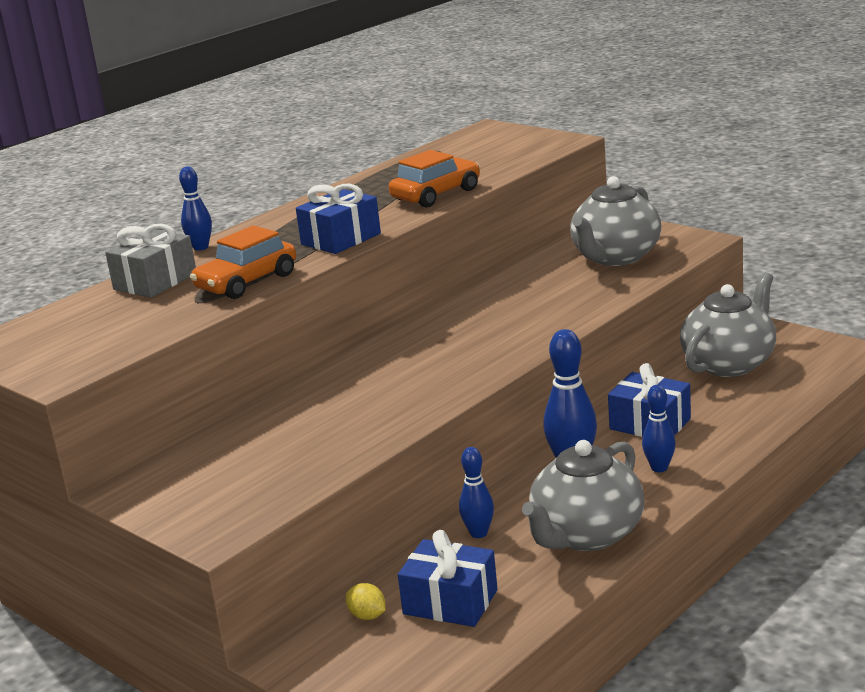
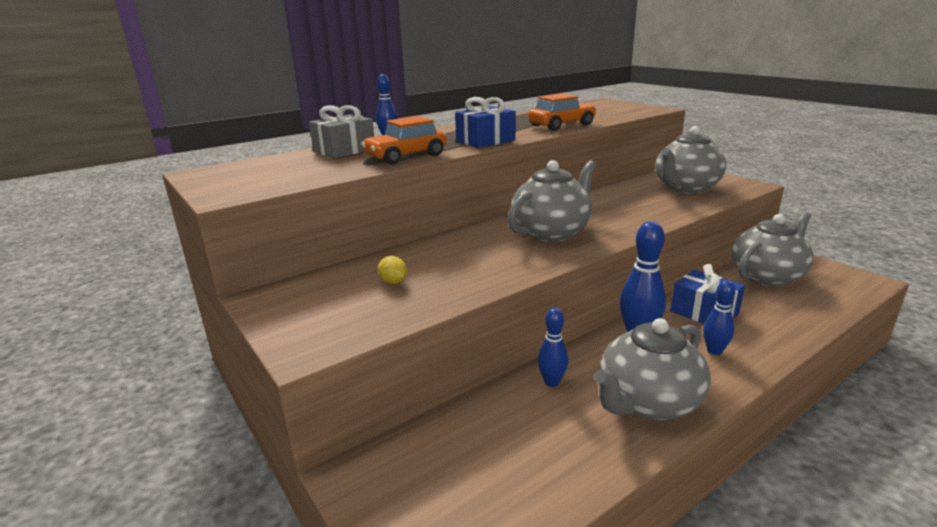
camera: 10 degrees right, 0 degrees up
(367, 616) = (436, 445): yellow lemon -> yellow lemon (393, 282)
(449, 352) = (552, 232): none -> grey teapot
(450, 602) = (513, 447): blue gift -> none

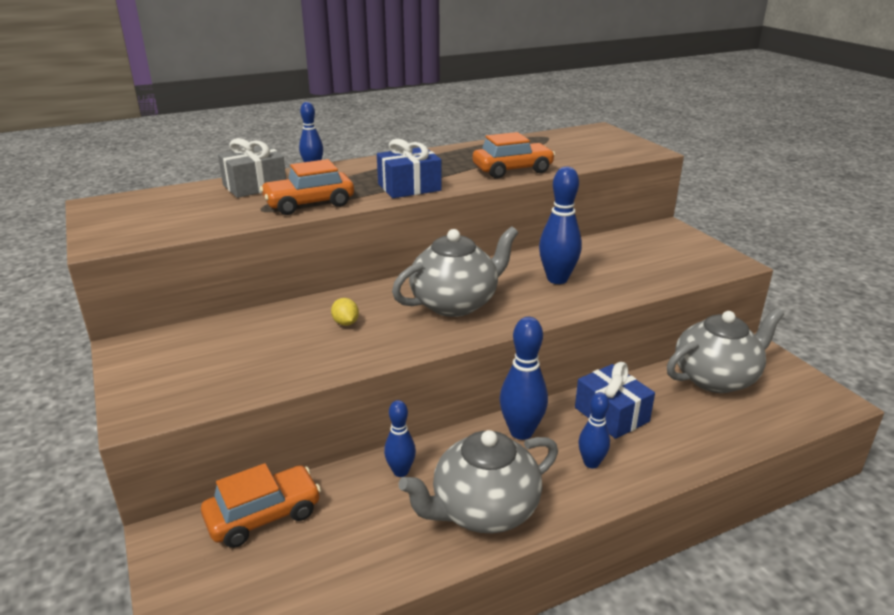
camera: 10 degrees right, 5 degrees up
(393, 282) = (258, 347): yellow lemon -> yellow lemon (345, 323)
(441, 440) = (264, 515): none -> orange car
(623, 208) = (557, 279): none -> blue bowling pin
(685, 188) = (650, 258): grey teapot -> none

